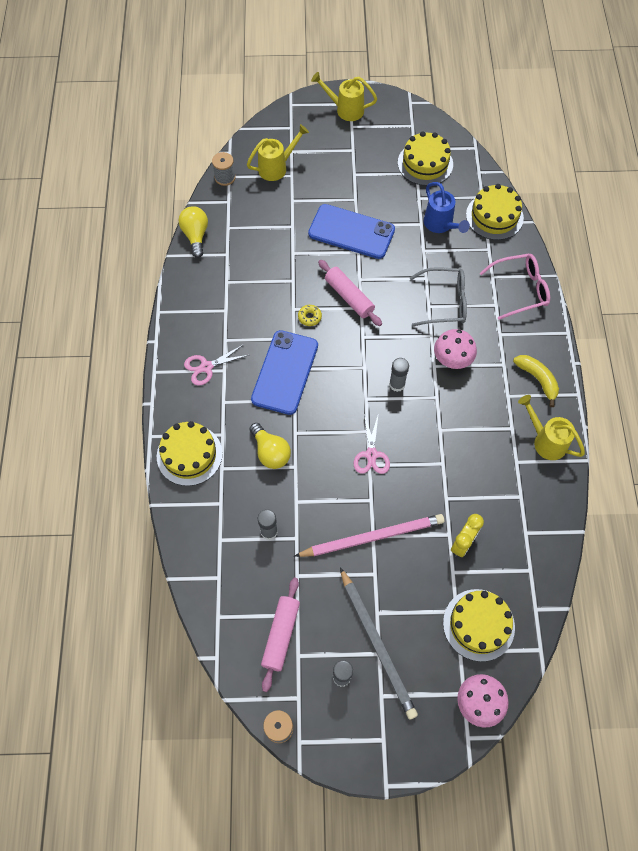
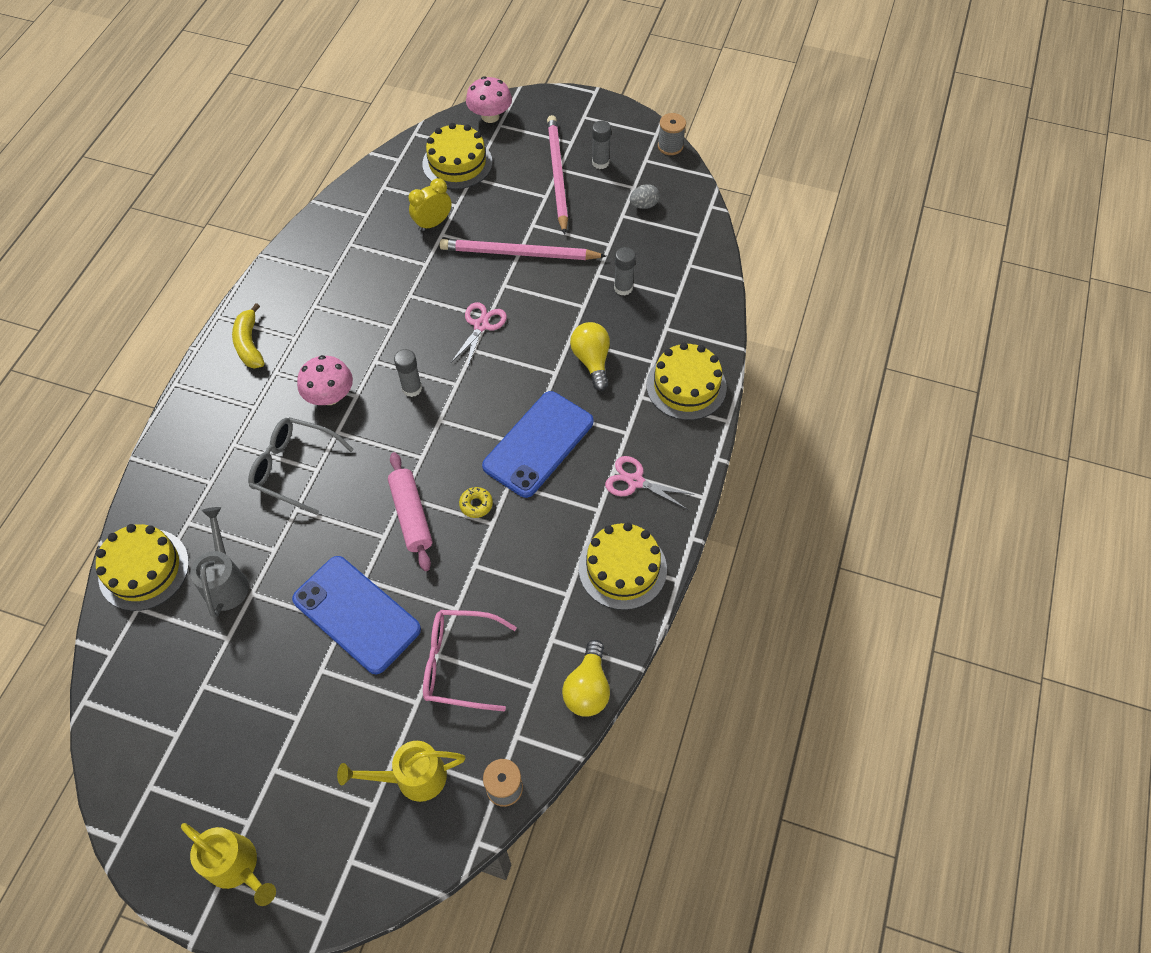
camera: 160 degrees left, 5 degrees down
(206, 367) = (635, 481): pink scissors -> pink scissors turned 150 degrees counterclockwise
(281, 635) = (644, 205): pink rolling pin -> grey egg
(377, 644) = (557, 175): grey pencil -> pink pencil
(425, 163) = (178, 699): yellow cake -> yellow cake (622, 568)
(440, 225) = (226, 582): blue watering can -> grey watering can
(520, 289) = (189, 453): pink glasses -> pink glasses (459, 663)
(546, 441) = (287, 283): yellow watering can -> none

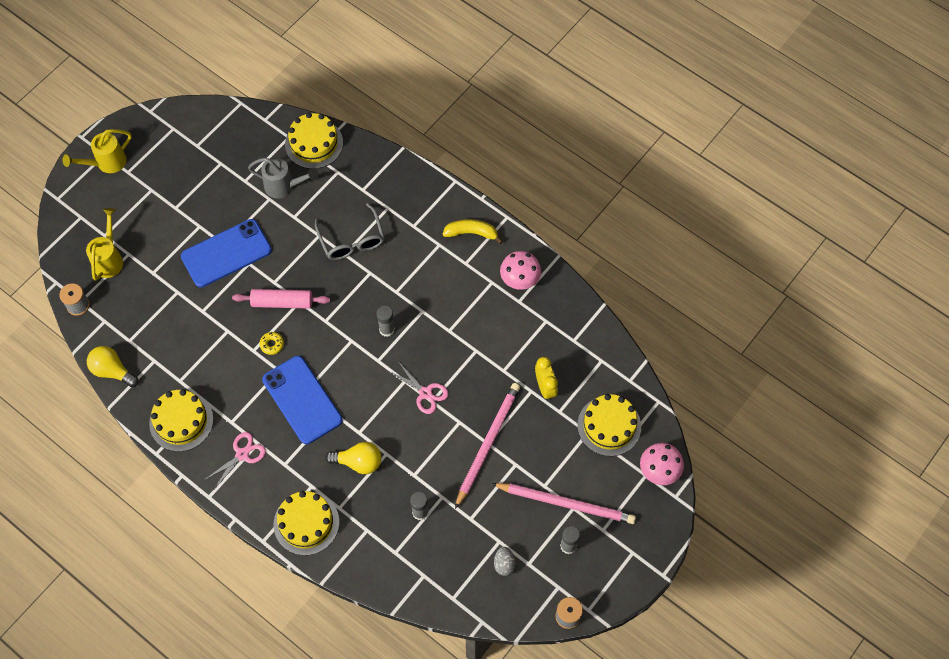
camera: 110 degrees right, 5 degrees up
(294, 468) = (352, 240): grey glasses -> grey glasses turned 120 degrees clockwise
(330, 396) = (402, 275): pink mushroom -> pink mushroom (520, 279)
(459, 663) = (165, 302): pink glasses -> none

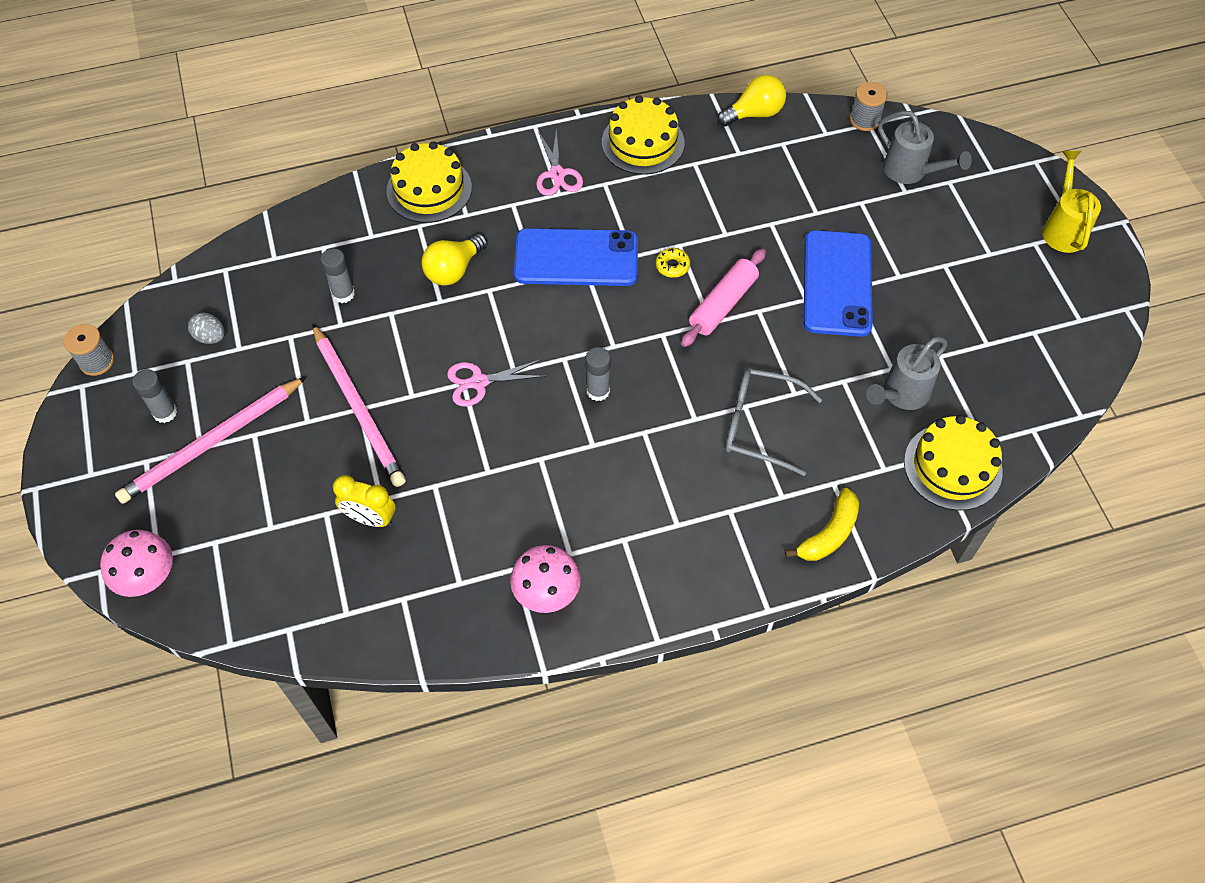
camera: 125 degrees right, 5 degrees down
(109, 259) = (910, 171): yellow watering can -> grey watering can
(471, 233) = (665, 577): yellow banana -> yellow banana (829, 534)
(609, 426) = (255, 558): yellow cake -> none

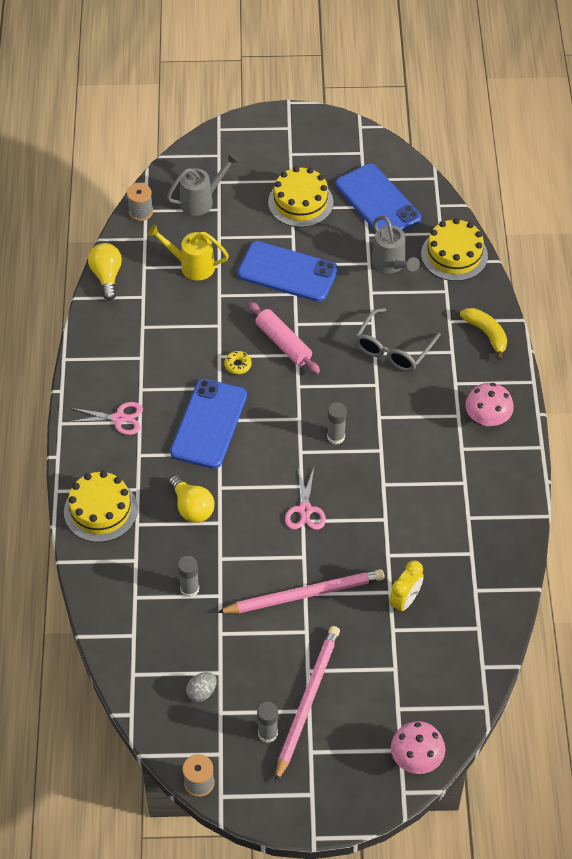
camera: 75 degrees left, 5 degrees down
(212, 443) = (307, 701): pink pencil -> pink pencil turned 135 degrees counterclockwise
(546, 592) = (491, 502): pink mushroom -> pink mushroom (487, 418)
(643, 142) = (108, 354): yellow cake -> yellow cake (300, 202)
(1003, 356) = (377, 202): none -> blue phone
(1063, 229) = (283, 135): yellow watering can -> yellow watering can (192, 266)

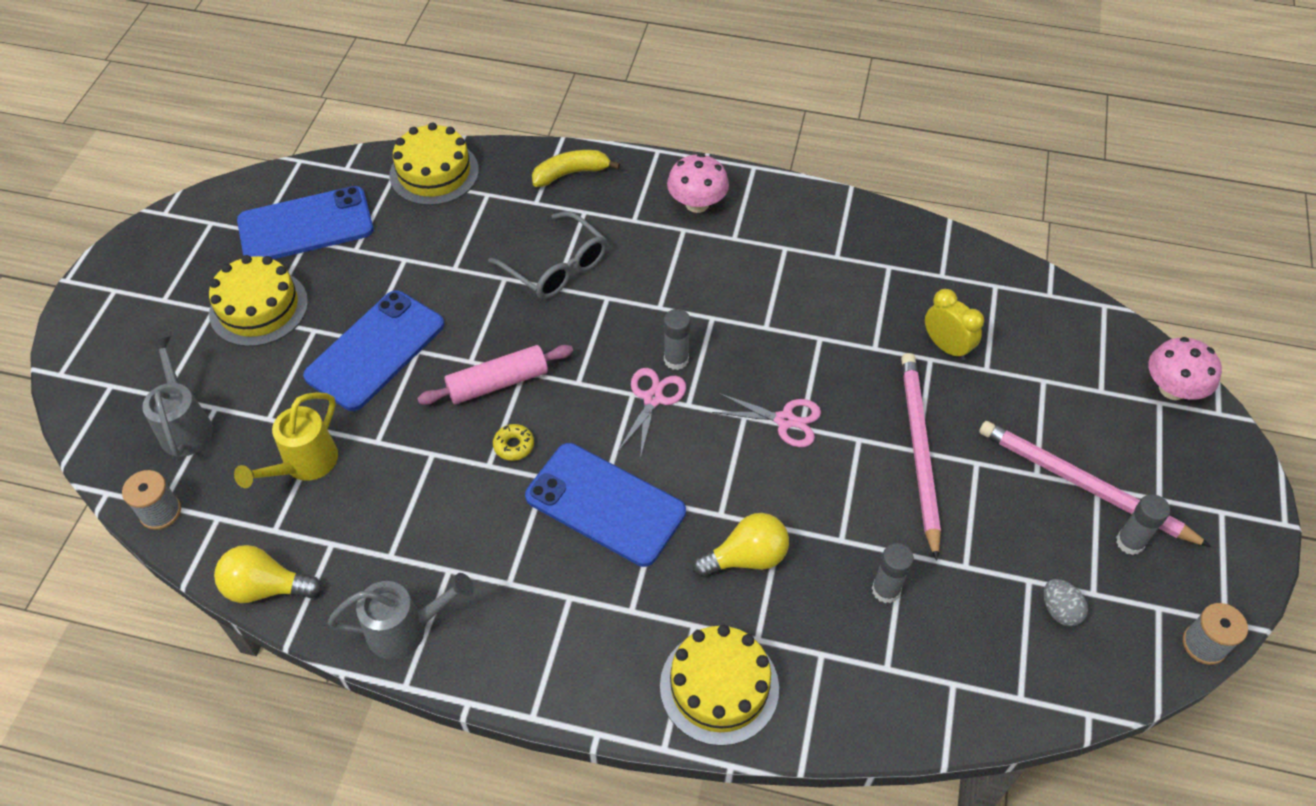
camera: 75 degrees left, 0 degrees up
(119, 418) = (554, 624): pink scissors -> pink scissors (653, 398)
(391, 264) = (418, 237): grey watering can -> grey watering can (405, 629)

